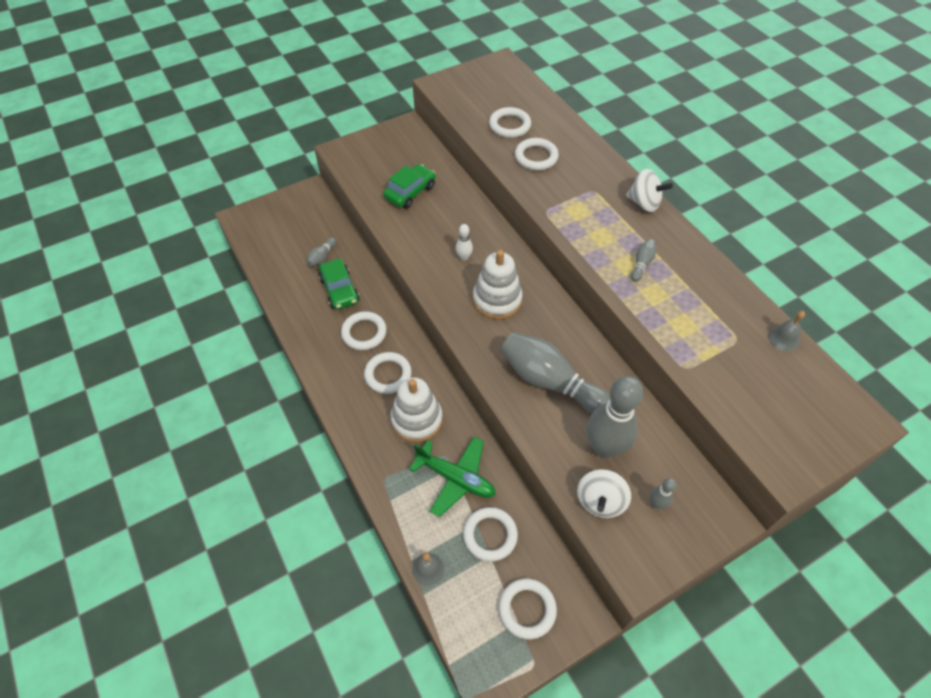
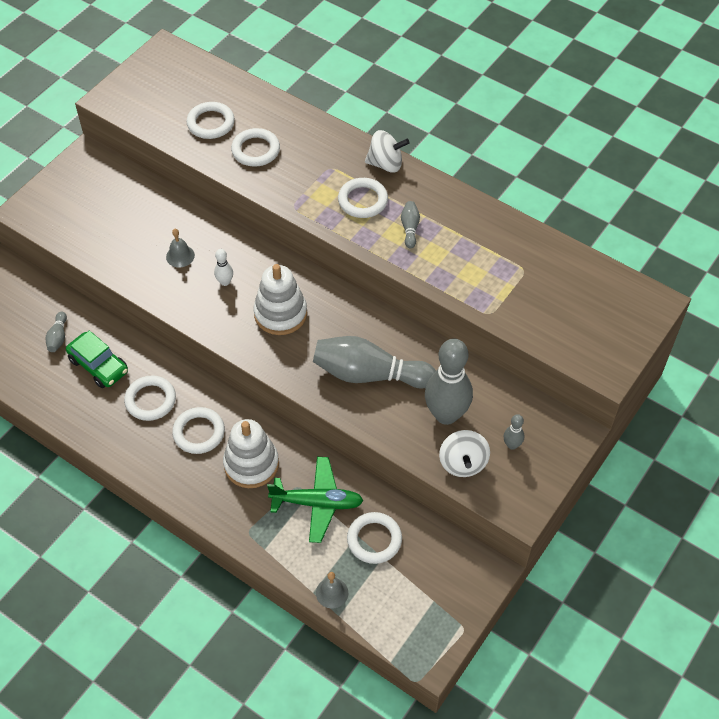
camera: 25 degrees left, 0 degrees up
(410, 192) = (130, 231): green car -> none
(527, 609) = (437, 587): white ring -> white ring (363, 200)
(784, 338) = (563, 253): grey bell -> grey bell (180, 256)

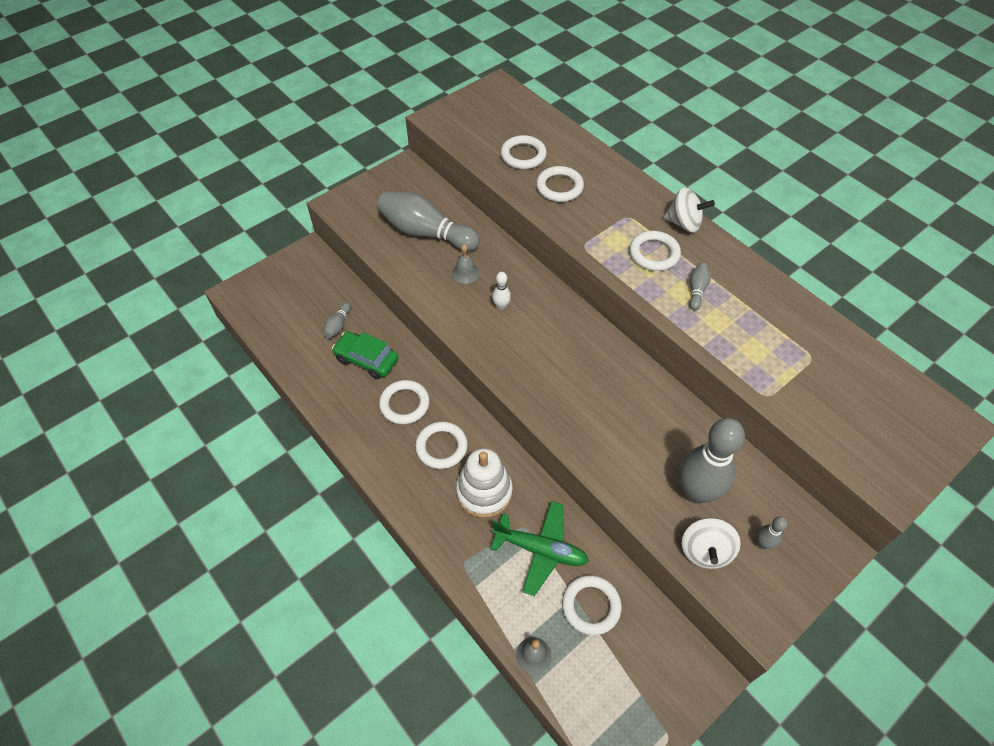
camera: 15 degrees right, 0 degrees up
(99, 365) = (367, 360): green car -> green car turned 150 degrees clockwise
(280, 314) = (547, 348): white stacking toy -> none
(369, 374) = (623, 429): grey bowling pin -> grey bowling pin (426, 233)

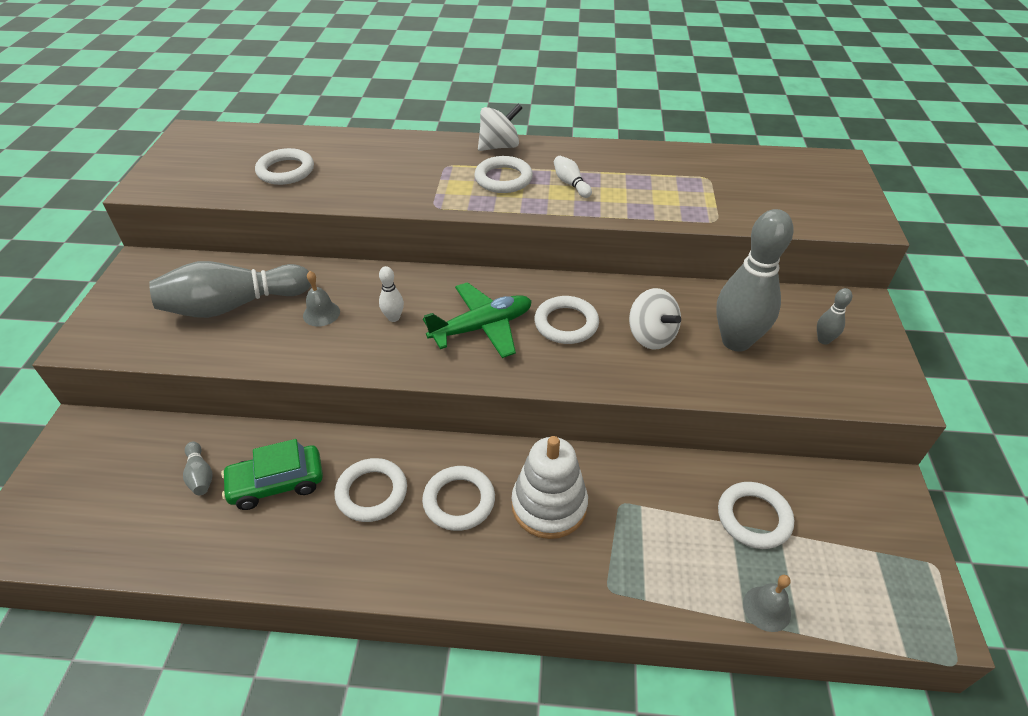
camera: 45 degrees left, 10 degrees down
(540, 550) = (658, 510): green plane -> green plane (482, 327)
(559, 187) = (354, 176): white ring -> white ring (566, 323)
(697, 290) = (571, 184): grey bowling pin -> white bowling pin
(705, 551) = (798, 378): white spinning top -> white spinning top (651, 336)

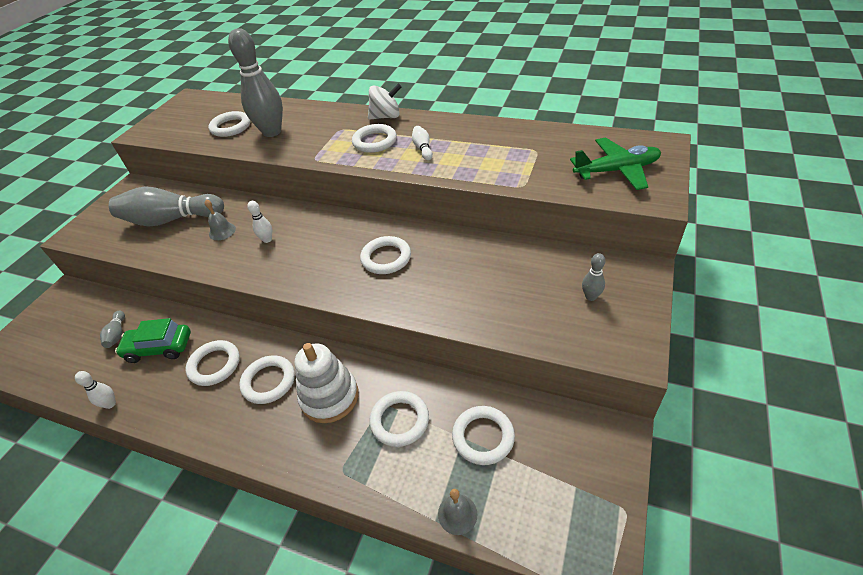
camera: 20 degrees right, 0 degrees up
(242, 570) = (110, 404): none -> white bowling pin
(482, 327) = (324, 254): green plane -> green plane (616, 171)
(649, 517) = (400, 420): none -> white ring
(651, 336) = (446, 276): white spinning top -> none
(736, 341) = (513, 288): grey bowling pin -> grey bowling pin (272, 132)

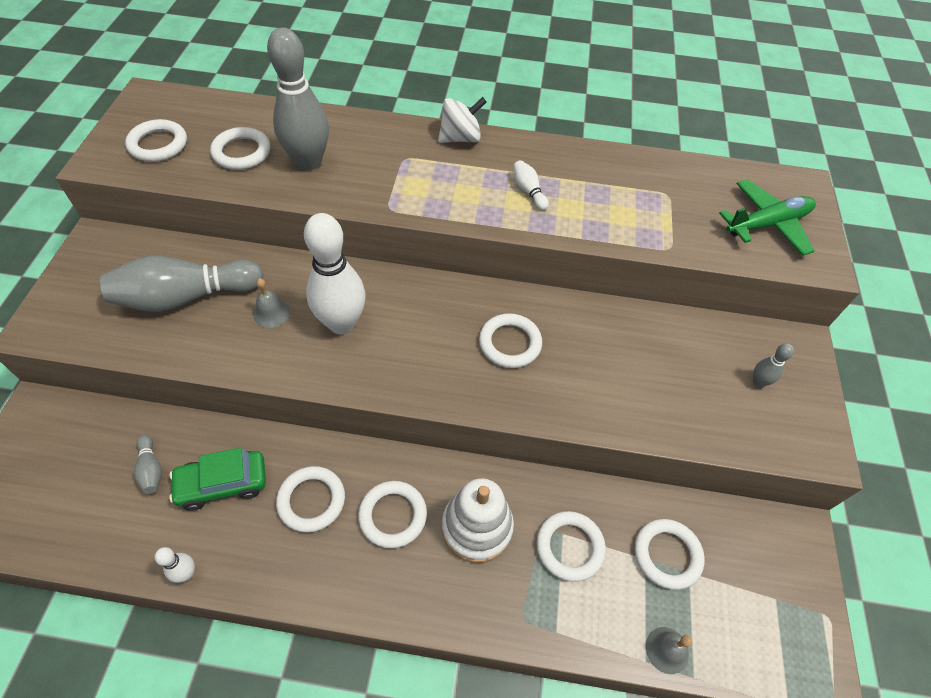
camera: 20 degrees left, 10 degrees up
(267, 240) = (342, 323): white bowling pin -> white bowling pin, size x2.32
(375, 141) = (461, 179): white ring -> white ring (158, 144)

